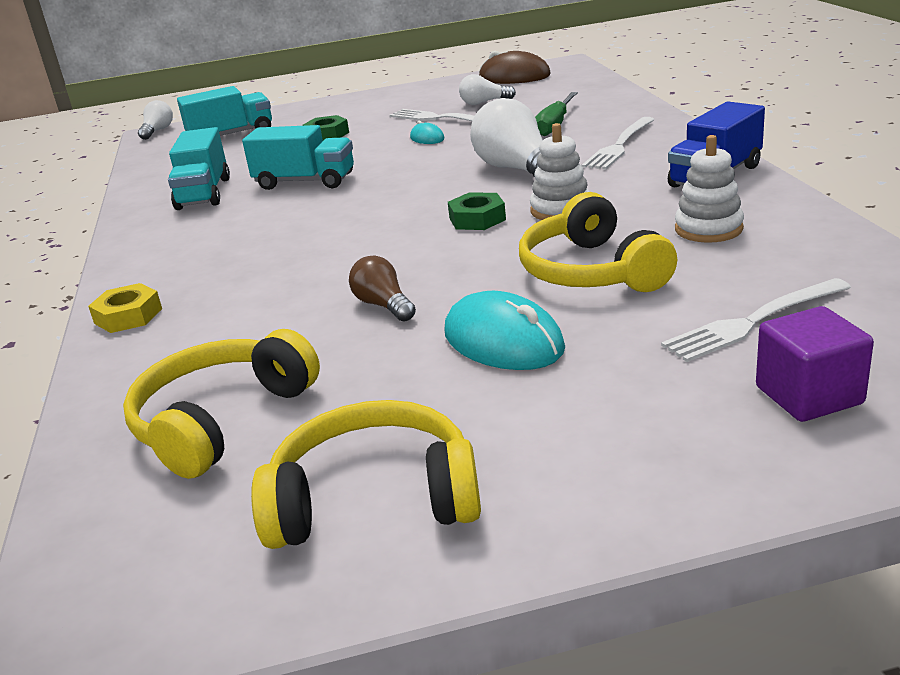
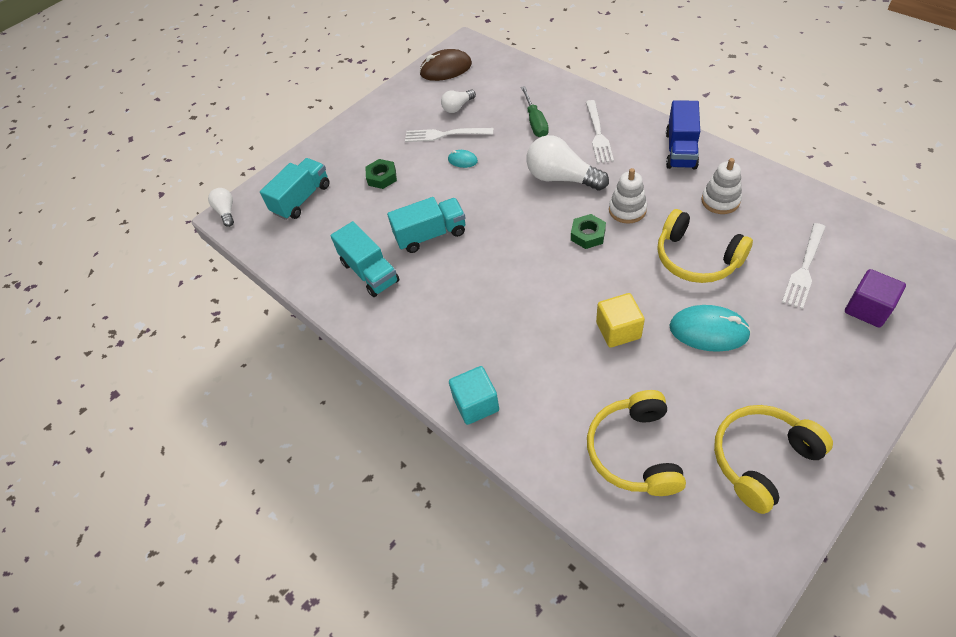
camera: 30 degrees left, 25 degrees up
(128, 316) = (476, 404): yellow nut -> turquoise cube
(383, 305) = (618, 330): brown light bulb -> yellow cube

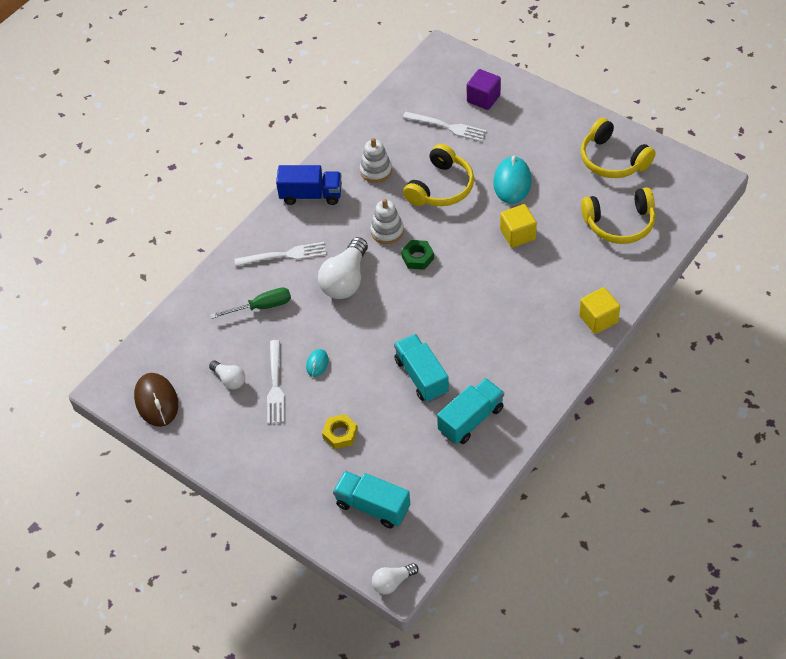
camera: 100 degrees left, 0 degrees up
(382, 177) = (340, 434): green nut -> yellow nut
(476, 404) = (598, 319): turquoise cube -> yellow cube

